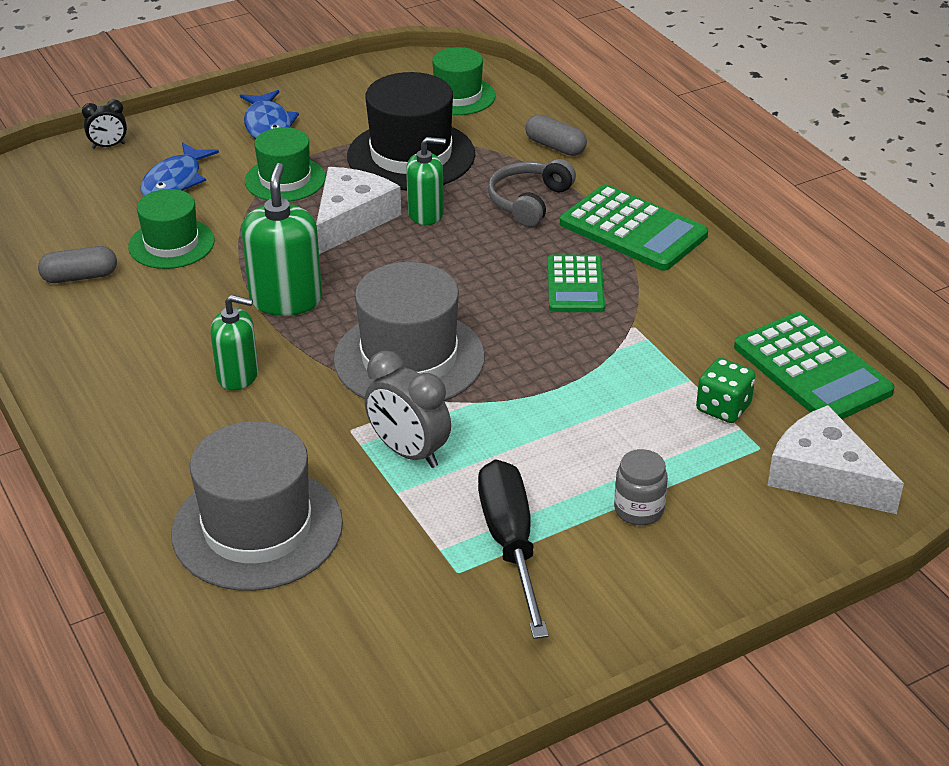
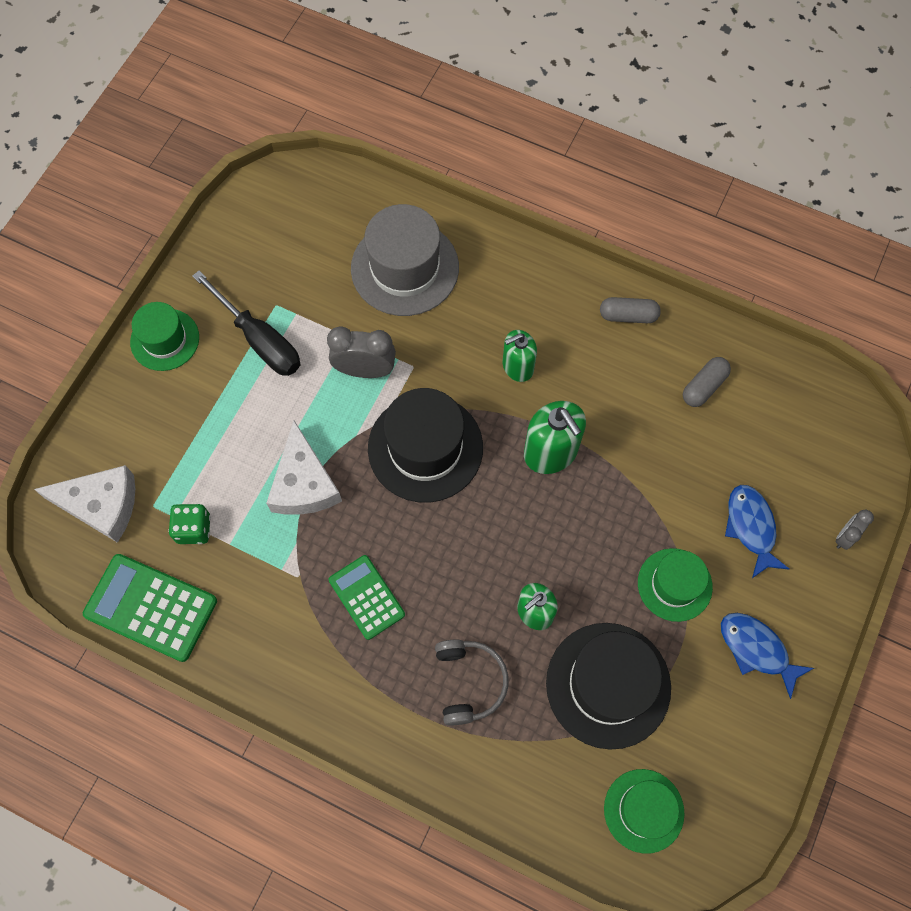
camera: 145 degrees right, 30 degrees up
(108, 146) = (845, 536): black clock -> grey clock
(171, 244) = (680, 457): green hat -> green hat (165, 340)
(351, 219) = (583, 569): white cheese -> white cheese (304, 483)
(409, 358) = (425, 448): grey hat -> black hat
(555, 147) = (502, 782): grey capsule -> grey capsule (628, 315)
(633, 229) = (365, 698): green calculator -> none
(639, 509) = (201, 408): grey jar -> none

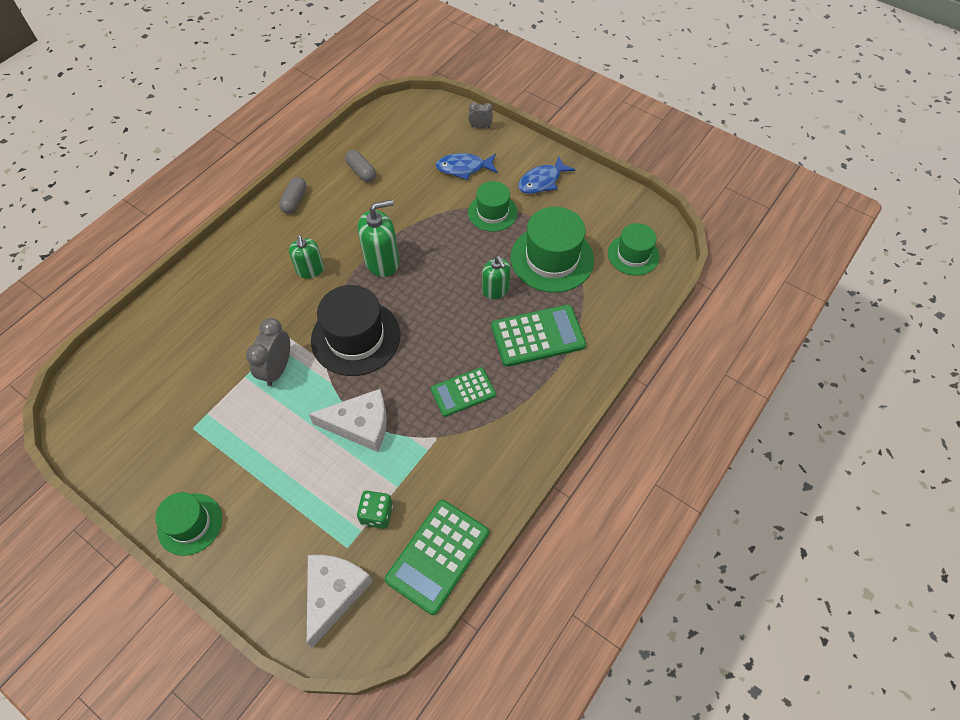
camera: 80 degrees left, 10 degrees down
(259, 339) = (220, 444): black screwdriver -> none
(405, 268) = (198, 329): grey hat -> none
(469, 682) = (537, 336): grey headphones -> green calculator
(608, 685) = (552, 258): black hat -> green hat
(845, 536) = (480, 127): grey clock -> grey clock turned 135 degrees clockwise

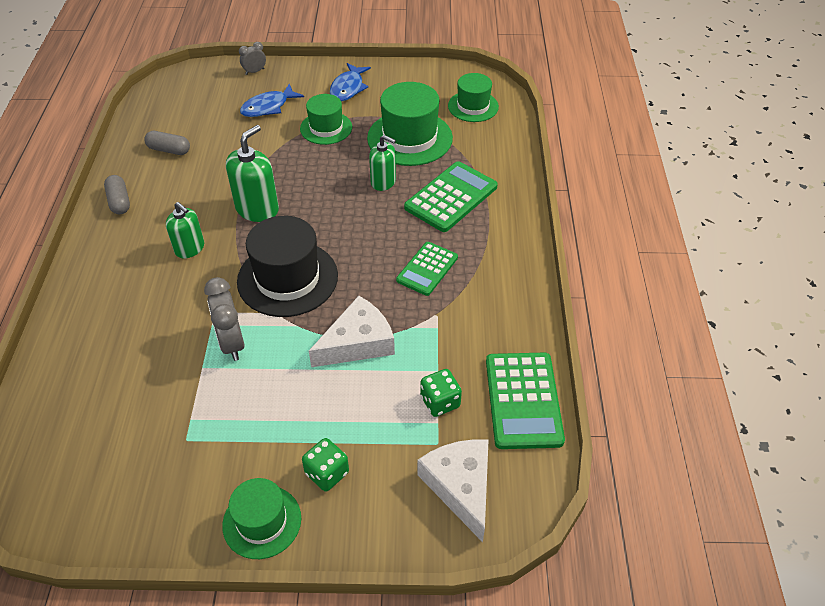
camera: 35 degrees left, 10 degrees down
(257, 517) = (327, 473): none -> green dice

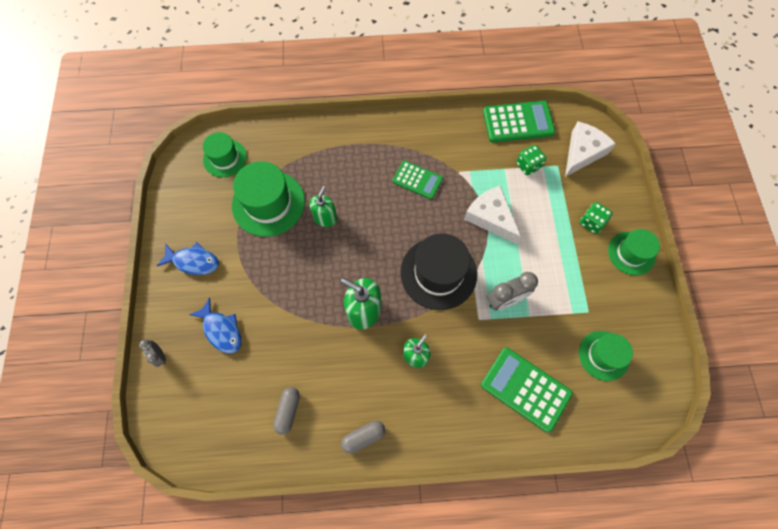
camera: 95 degrees left, 20 degrees up
(326, 128) = (254, 272): green hat -> green hat (603, 355)
(451, 197) = (340, 169): green calculator -> green calculator (525, 389)
(460, 486) = (582, 152): white cheese -> white cheese turned 150 degrees clockwise

